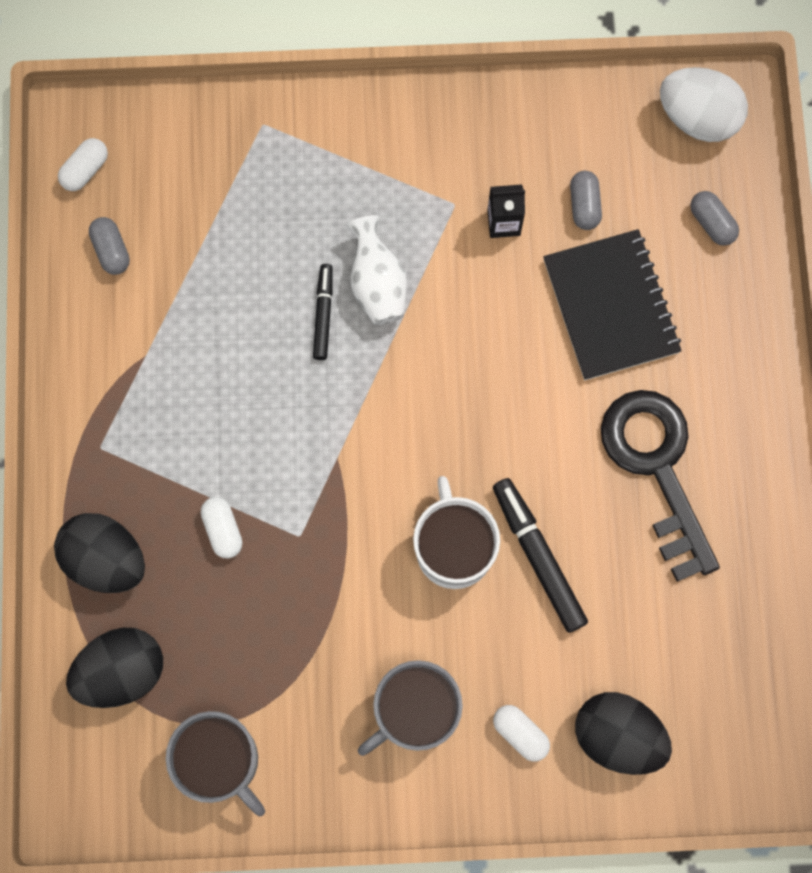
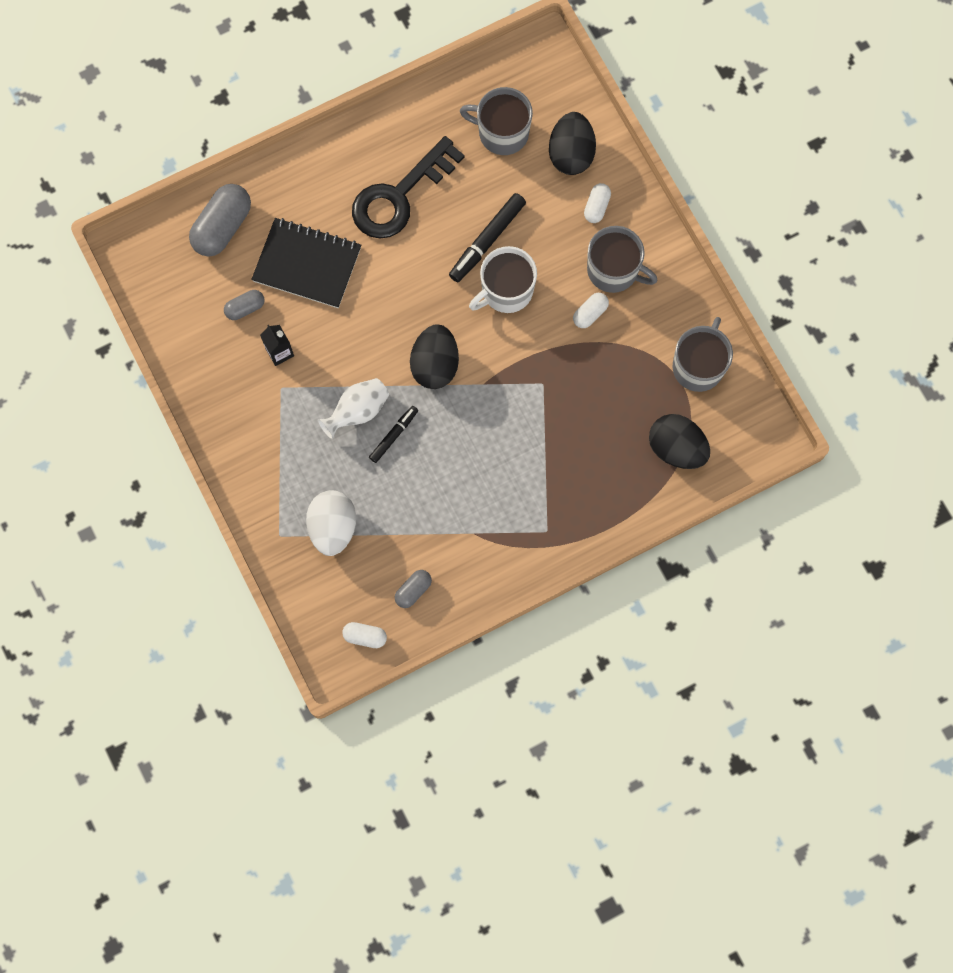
camera: 115 degrees left, 0 degrees up
(106, 559) = (614, 492): black egg -> black egg (435, 365)
(223, 530) = (561, 431): white capsule -> white capsule (590, 313)
(323, 314) = (393, 435): black marker -> black marker turned 150 degrees clockwise
(610, 306) = (307, 264): black notebook -> black notebook turned 60 degrees clockwise
(692, 653) = (502, 132): none -> grey mug
(697, 118) = (152, 264): white egg -> white egg (333, 527)
(712, 223) = (222, 227): grey capsule -> grey capsule, size x1.89

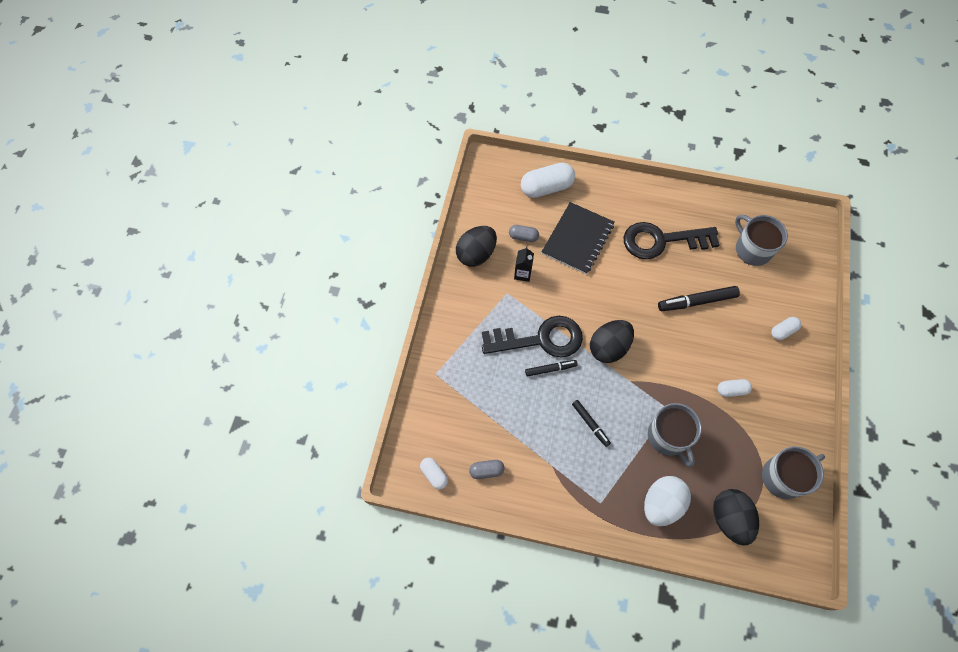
camera: 40 degrees right, 10 degrees down
(222, 227) = (546, 188): grey capsule -> white capsule
(307, 264) = (577, 239): black notebook -> black notebook turned 60 degrees clockwise
(333, 527) = (470, 394): white egg -> white egg (661, 504)
(357, 411) = (540, 339): white vase -> black key
(478, 460) = (590, 424): none -> black marker
(506, 291) = (686, 338): white mug -> none
(571, 154) = (788, 290): black egg -> black egg (476, 254)
(614, 270) = (767, 376): grey mug -> grey mug (668, 437)

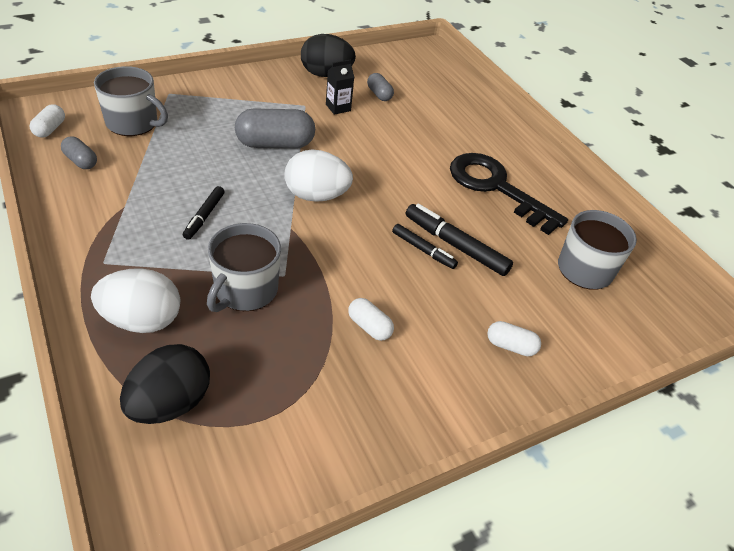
camera: 45 degrees right, 20 degrees down
(540, 339) = (275, 144): black key -> grey capsule
(546, 188) = (451, 90): white capsule -> none
(550, 369) = (246, 163): black marker -> black marker (423, 250)
(577, 239) = (420, 128): black notebook -> none
(608, 347) = (316, 196): black egg -> white egg
(783, 477) = (287, 442): grey mug -> grey mug (133, 123)

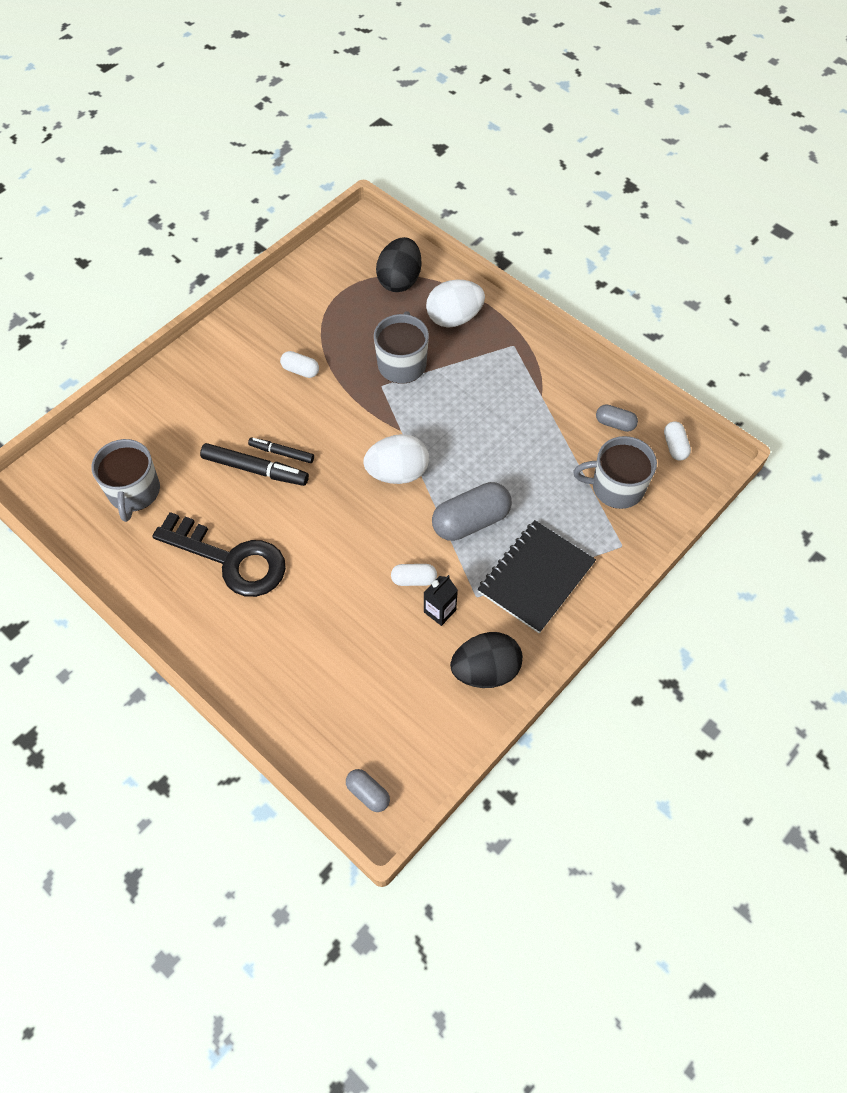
camera: 165 degrees right, 15 degrees up
(204, 216) = (474, 412): black marker -> none
(251, 100) = (536, 578): none -> black notebook
(379, 94) = (405, 661): grey capsule -> grey capsule (368, 793)
(510, 346) = (192, 394): white capsule -> white capsule (414, 579)

